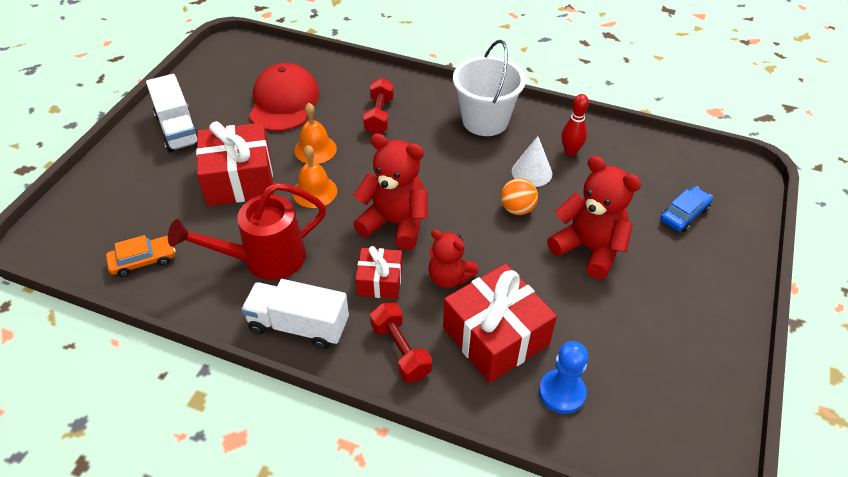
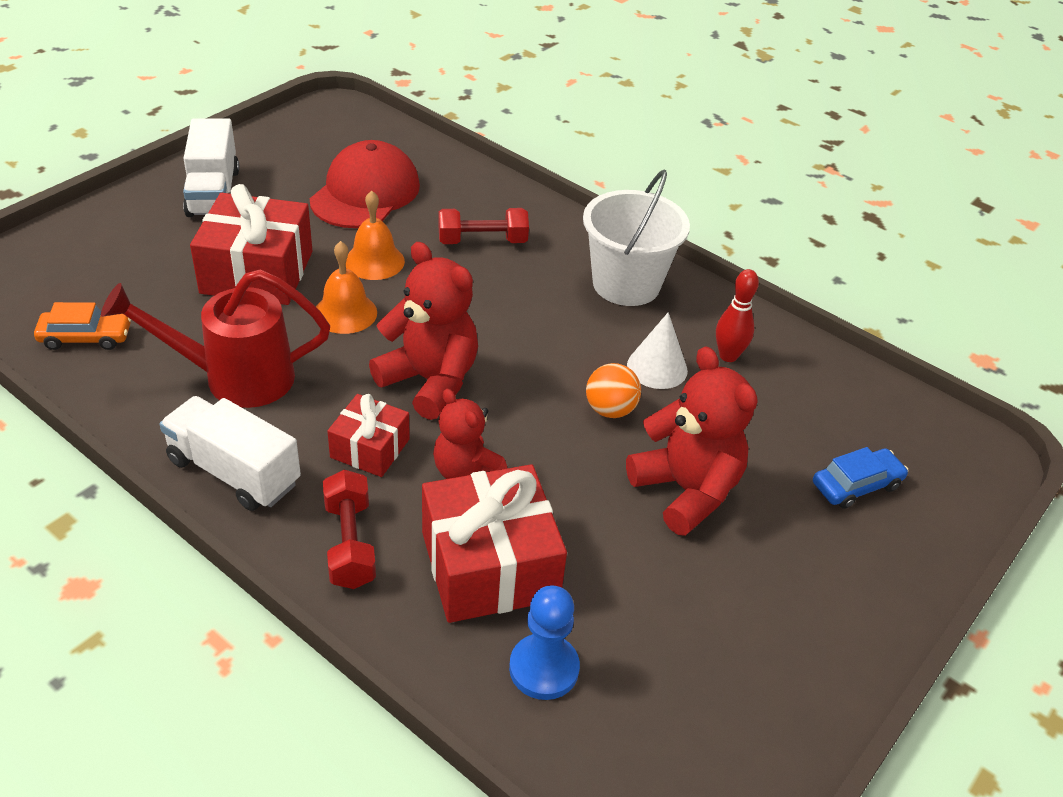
camera: 15 degrees right, 5 degrees down
(379, 116) = (482, 241): red dumbbell -> red dumbbell turned 60 degrees clockwise

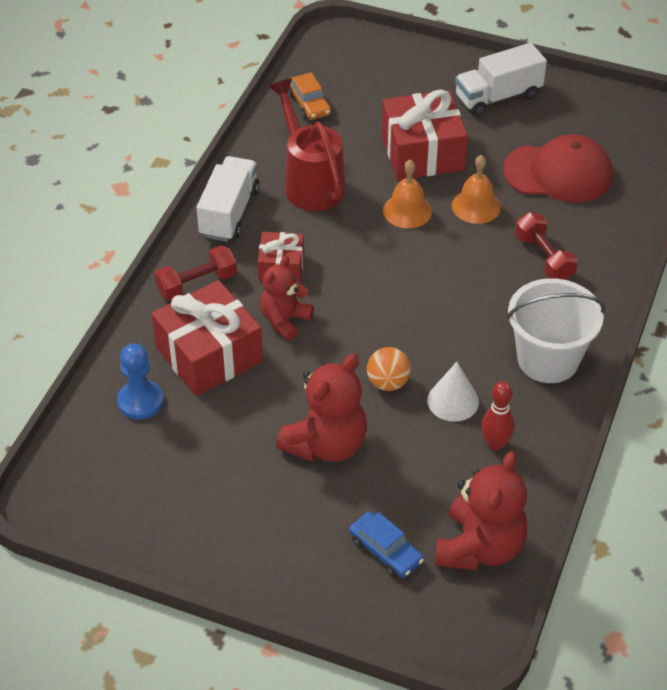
camera: 75 degrees right, 5 degrees up
(430, 381) = (362, 276): red teddy bear -> red teddy bear (479, 547)

